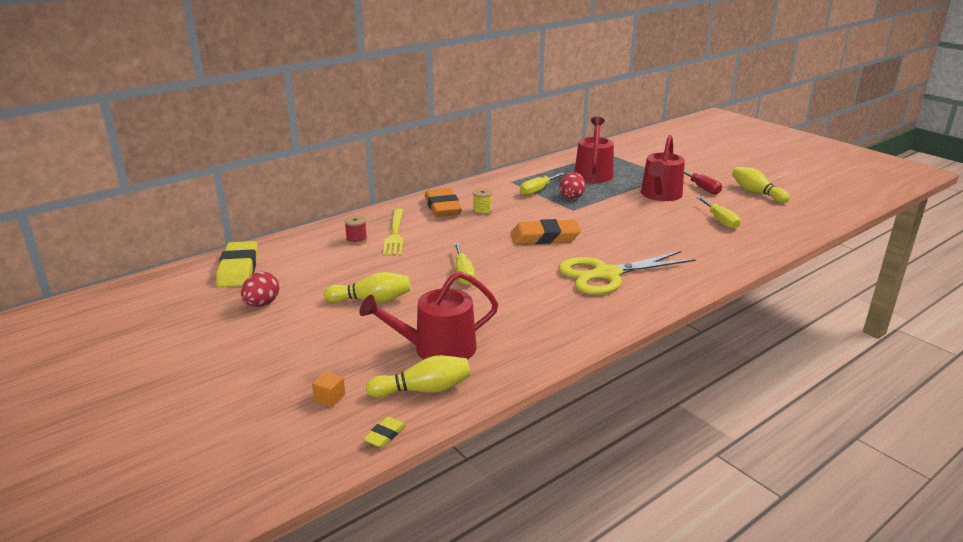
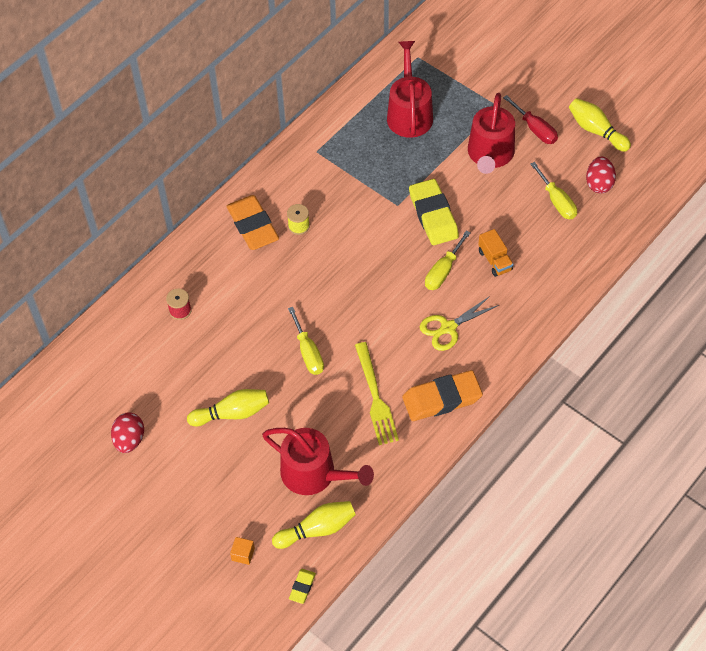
camera: 10 degrees left, 30 degrees up
(238, 269) = (79, 386): yellow eraser -> yellow eraser (433, 215)
(395, 234) = (217, 292): yellow fork -> yellow fork (376, 398)
(437, 349) = (314, 474): red watering can -> red watering can turned 120 degrees counterclockwise
(537, 190) = (351, 168): yellow screwdriver -> yellow screwdriver (443, 271)
(545, 237) = (376, 269): orange eraser -> orange eraser (442, 399)
(571, 197) = (392, 177): red egg -> red egg (599, 184)
(606, 274) = (448, 328): yellow scissors -> yellow scissors, size x0.60
(658, 244) = (495, 260): none -> orange truck

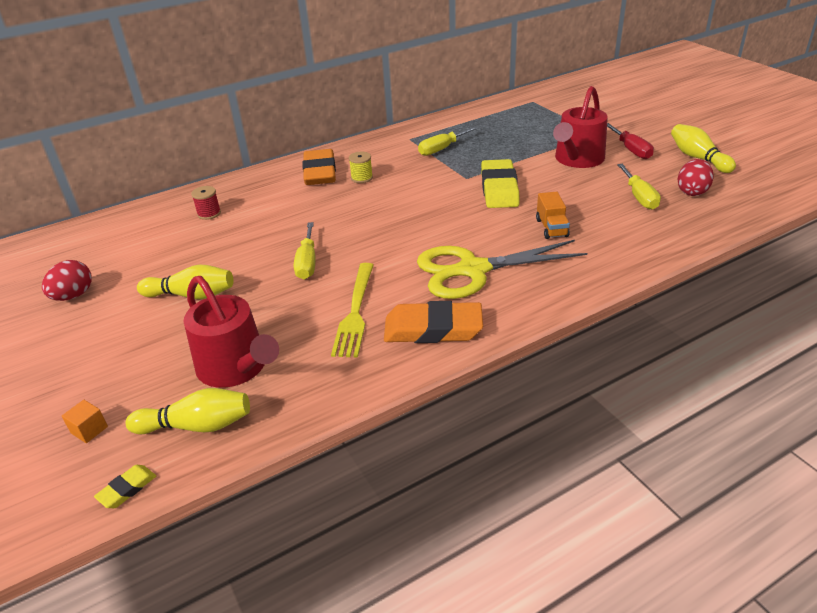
camera: 20 degrees right, 20 degrees down
(409, 113) = (508, 128): red watering can -> none
(443, 271) = (489, 227): yellow screwdriver -> yellow screwdriver (442, 149)
(448, 328) = (473, 270): yellow scissors -> yellow scissors, size x1.67

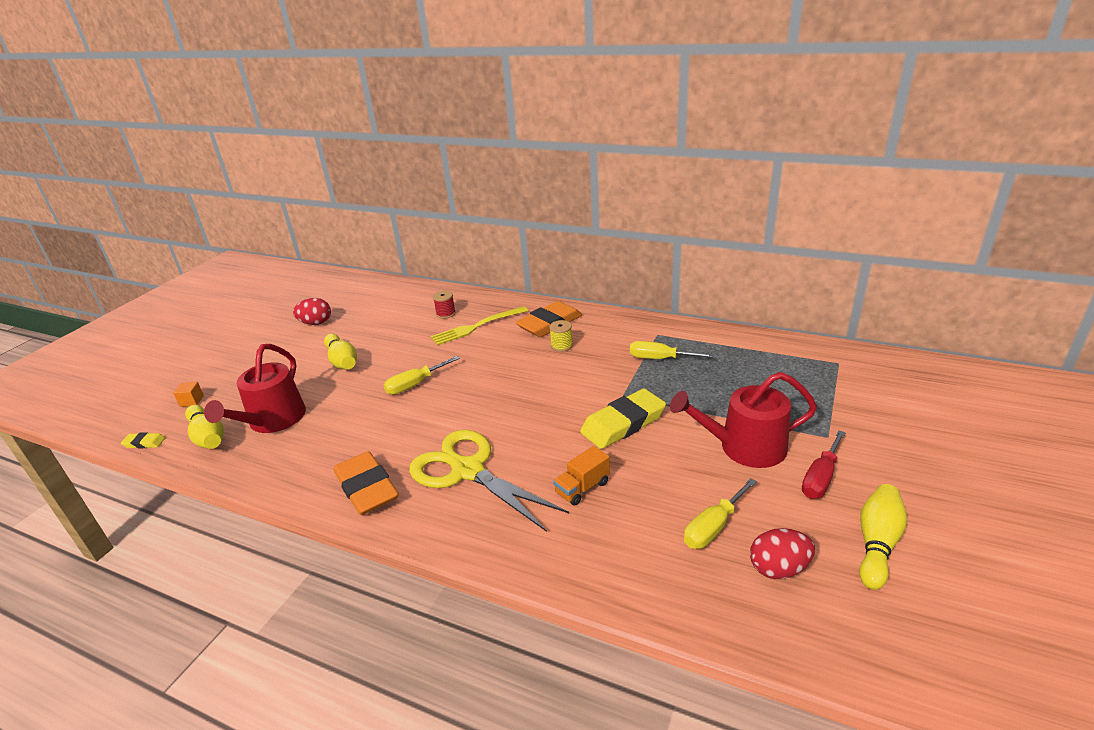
camera: 55 degrees right, 5 degrees down
(355, 313) = (364, 439): yellow fork -> yellow fork (476, 327)

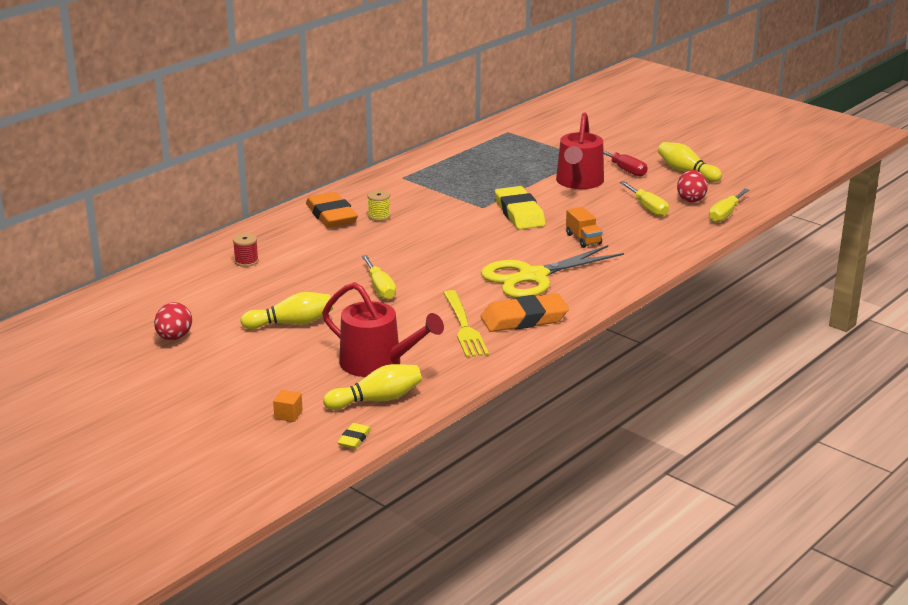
camera: 75 degrees left, 5 degrees down
(476, 327) = (296, 249): yellow fork -> yellow fork (464, 327)
(660, 359) = (442, 184): yellow screwdriver -> yellow screwdriver (725, 214)

